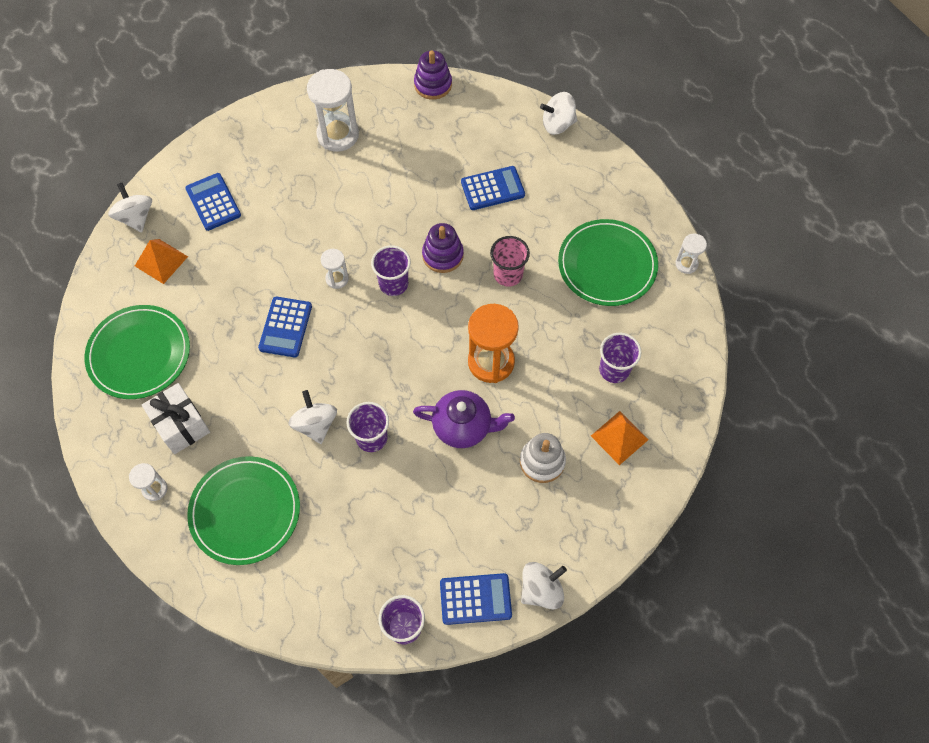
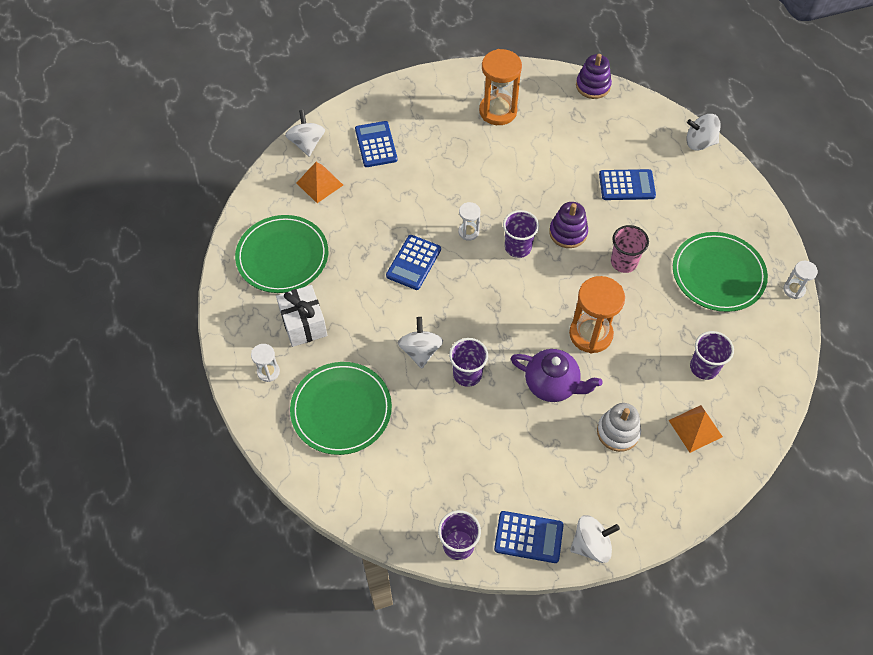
camera: 15 degrees right, 5 degrees down
(338, 135) = (498, 111): white hourglass -> orange hourglass

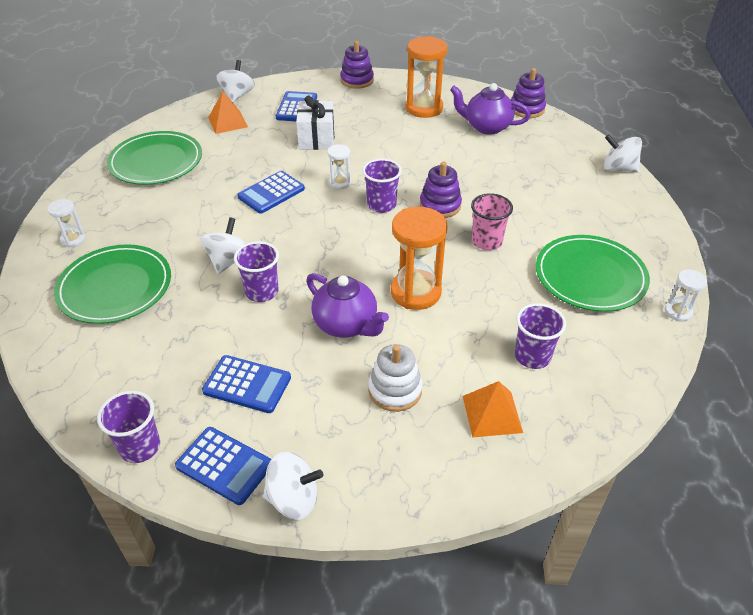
camera: 20 degrees right, 15 degrees down
(303, 324) = (135, 213): white gift -> white gift (316, 138)
(414, 89) = (357, 80): none -> purple stacking toy
(566, 121) = (486, 127): none -> purple teapot
(626, 185) = (523, 184): blue calculator -> blue calculator (247, 385)

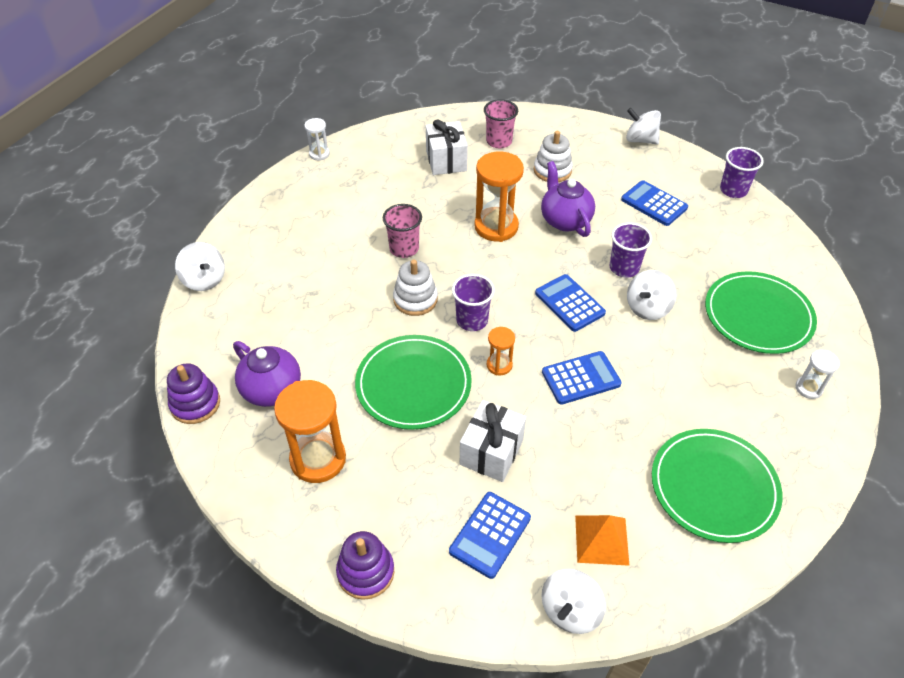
camera: 155 degrees left, 5 degrees up
(224, 466) = (678, 165): blue calculator -> blue calculator (569, 303)
(340, 183) = (499, 365): white hourglass -> orange hourglass
(440, 205) = (415, 299): purple stacking toy -> white stacking toy
(492, 414) = (499, 141): orange pyramid -> pink cup
(532, 356) = (446, 161): purple cup -> white gift
(590, 276) = (351, 195): green plate -> green plate (413, 384)

